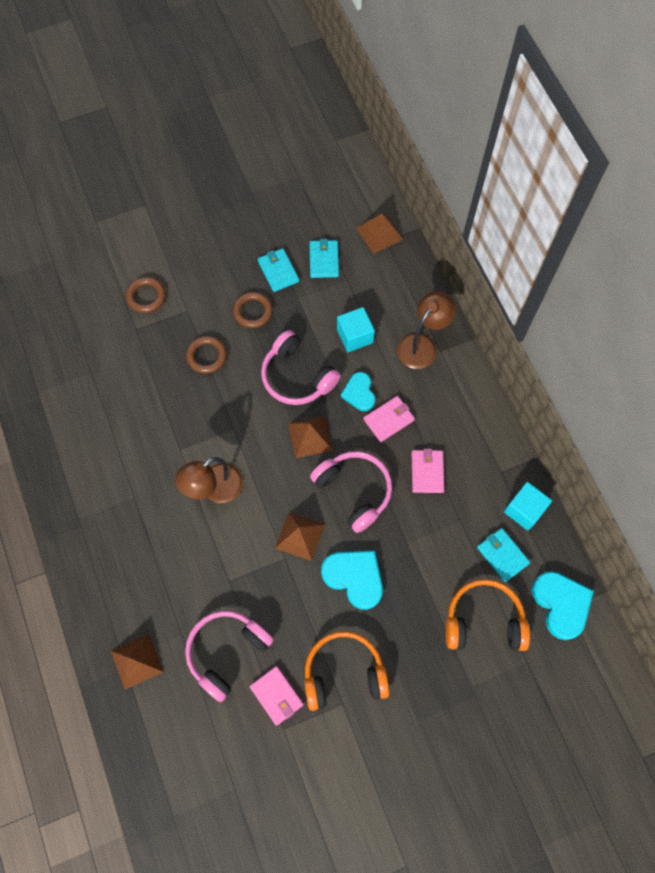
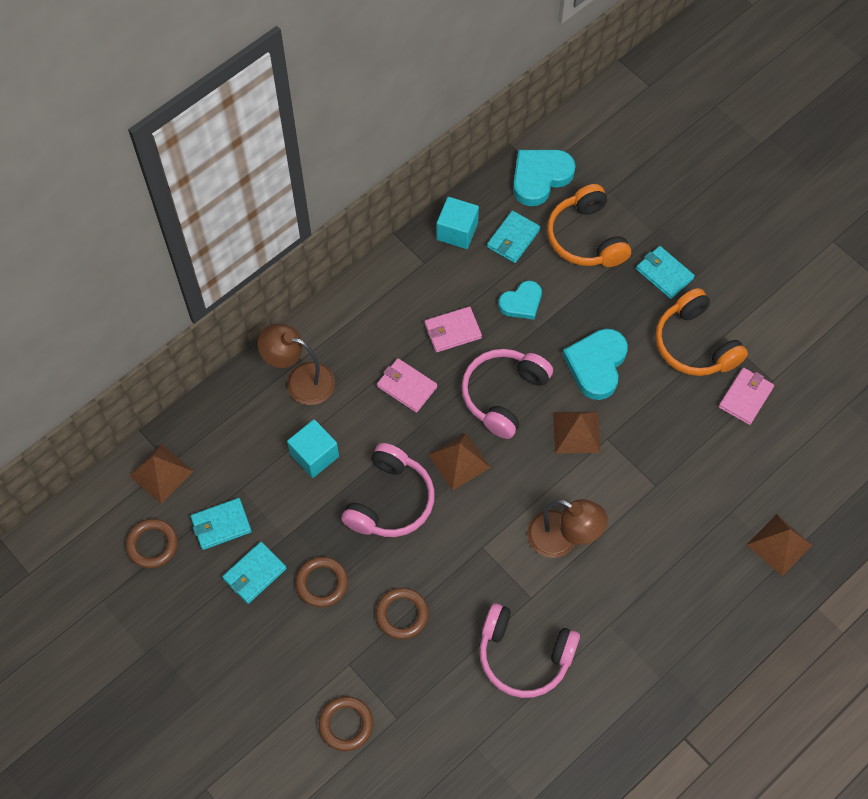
camera: 110 degrees left, 5 degrees down
(226, 652) = (727, 460): pink headphones -> pink headphones (524, 656)
(326, 215) = (152, 545): none -> brown ring
(359, 393) = (386, 427): turquoise heart -> turquoise heart (521, 302)
(424, 677) = (664, 274): none -> turquoise wallet

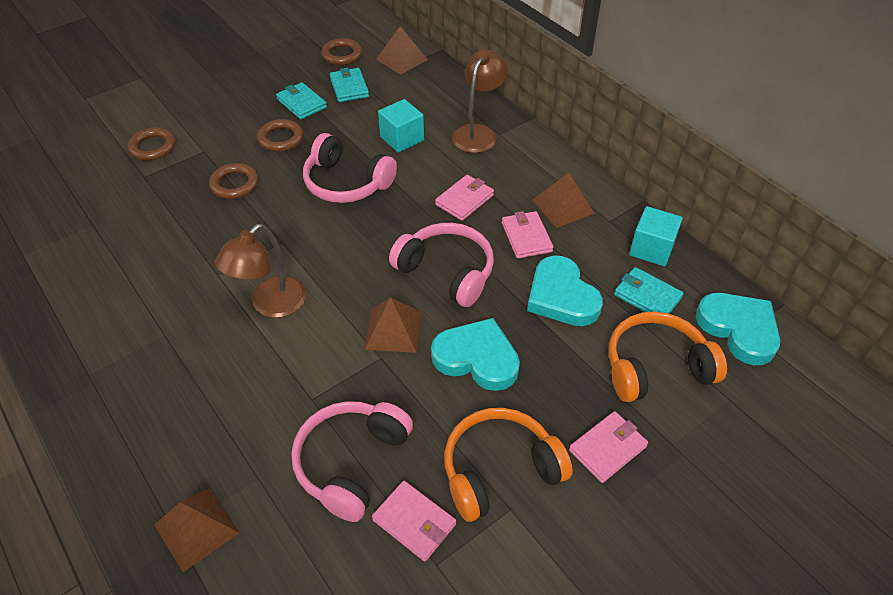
camera: 95 degrees right, 15 degrees down
(459, 461) = (377, 232): brown pyramid -> brown pyramid (563, 206)
(521, 302) = (561, 296): turquoise heart -> turquoise heart, size x1.57
(524, 656) = (161, 264): pink headphones -> pink headphones (351, 462)
(664, 274) = (607, 448): turquoise wallet -> pink wallet

